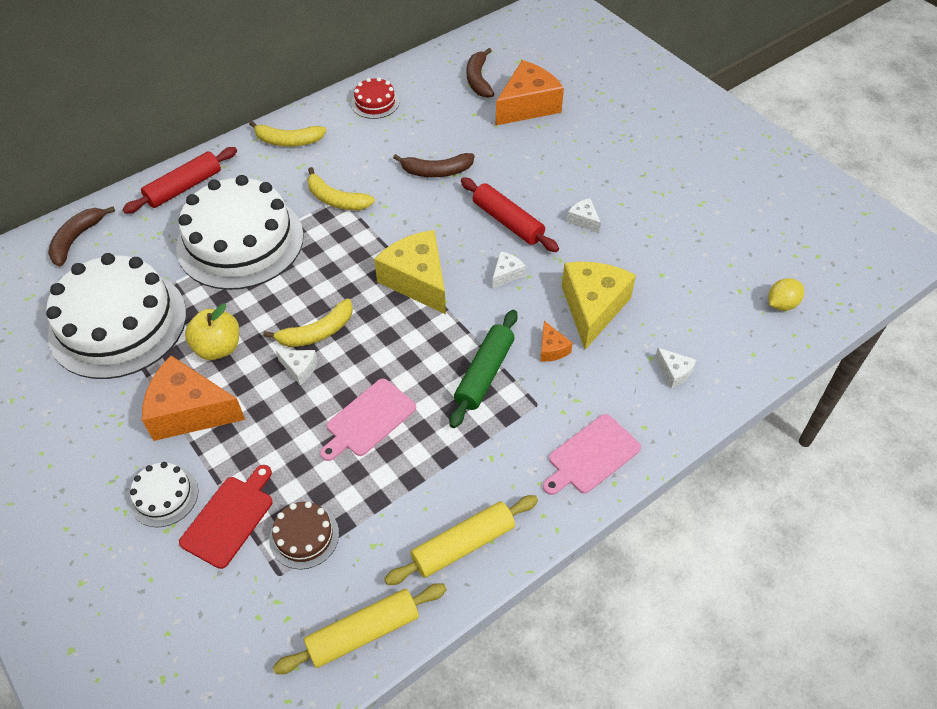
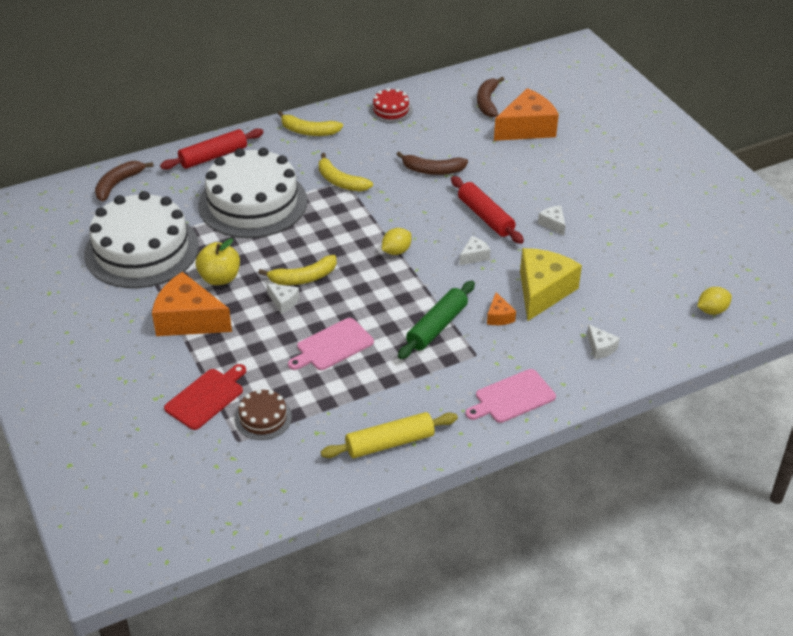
camera: 10 degrees right, 10 degrees down
(164, 496) = (158, 375): white cake -> none
(363, 633) = (296, 488): yellow rolling pin -> none
(417, 281) = (396, 251): yellow cheese -> yellow lemon

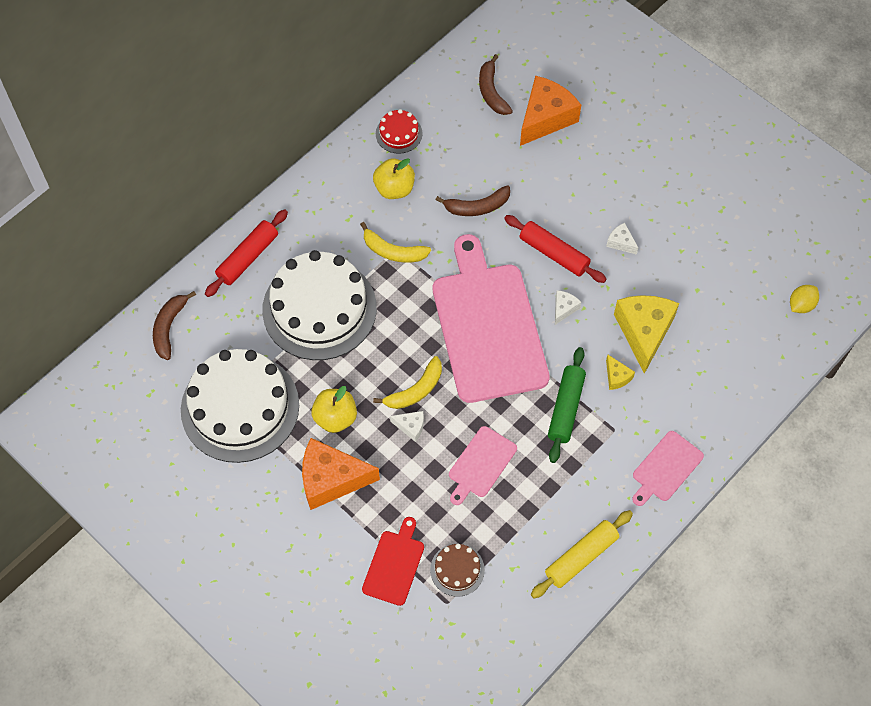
camera: 20 degrees left, 20 degrees up
(308, 131) = (329, 191): yellow banana -> none
(366, 143) = (394, 189): none -> yellow apple
(396, 251) = (488, 326): yellow lemon -> pink cutting board
(499, 316) = (617, 377): orange cheese -> yellow cheese
(600, 348) = (720, 383): white cheese -> none

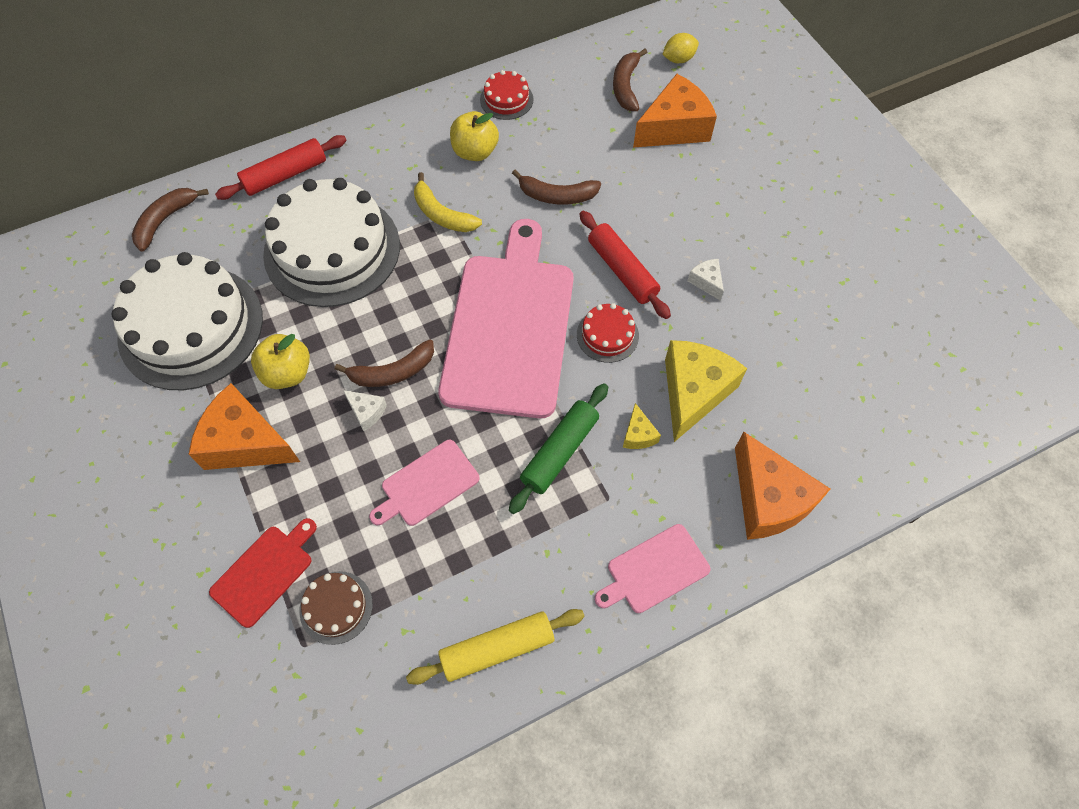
camera: 20 degrees right, 0 degrees up
(415, 390) = (392, 372): yellow banana -> brown banana
(564, 309) = (607, 335): white cheese -> red cake
(725, 392) = (768, 499): none -> orange cheese
(801, 305) = (907, 423): yellow lemon -> yellow lemon (678, 59)

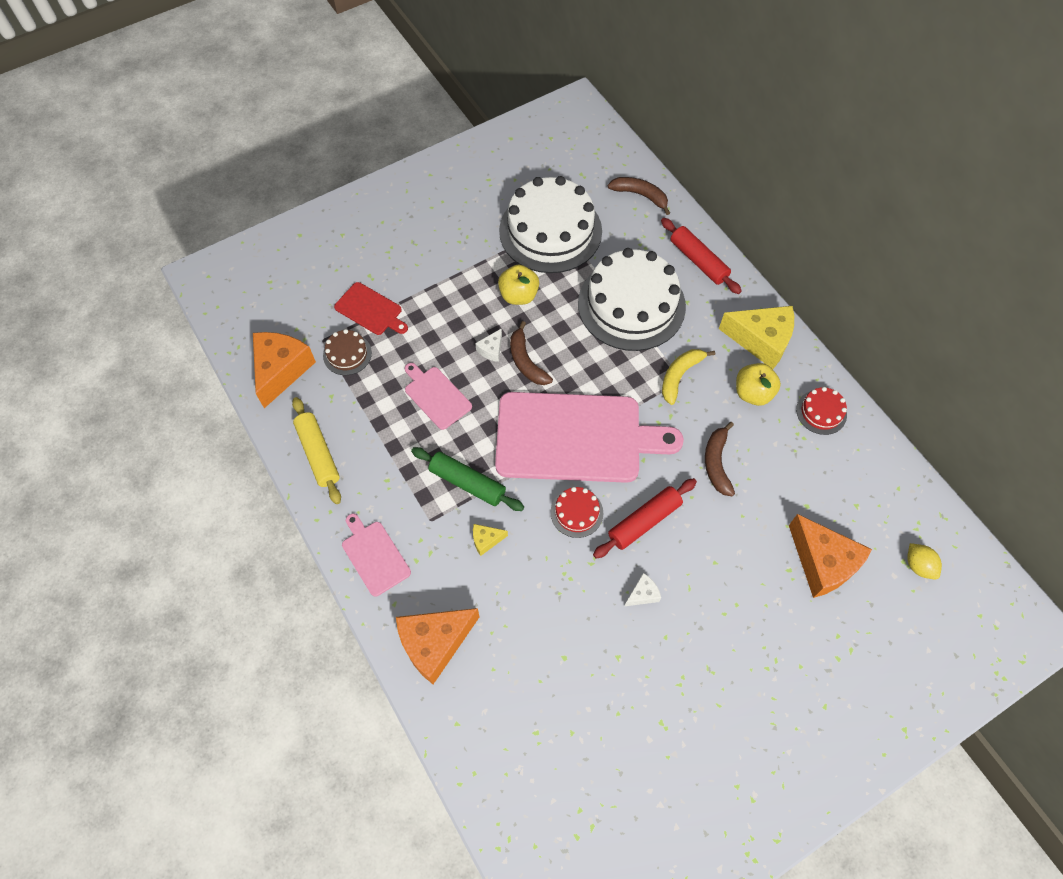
camera: 85 degrees right, 0 degrees up
(246, 442) = (462, 281): orange cheese -> orange cheese (281, 370)
(626, 86) = (866, 516): brown banana -> none
(693, 392) = (528, 583): yellow cheese -> yellow cheese (761, 340)

